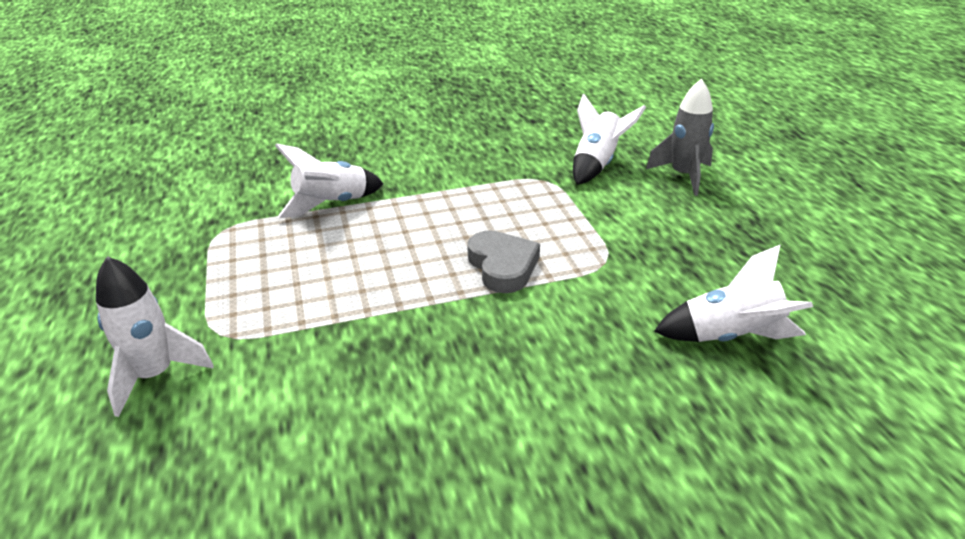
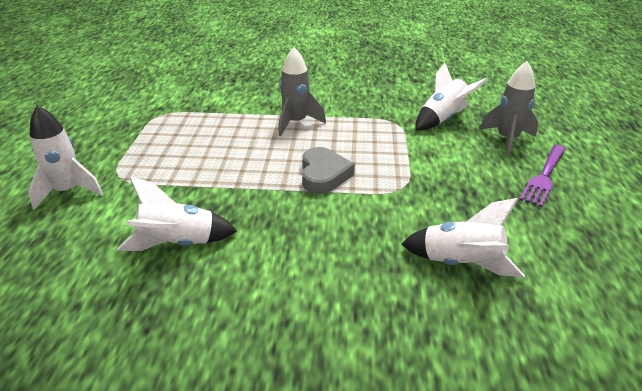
camera: 20 degrees right, 0 degrees up
(332, 204) = (238, 111): white rocket -> white rocket (178, 244)
(421, 204) = (296, 123): none -> grey rocket
(748, 211) = (544, 176): none -> purple fork

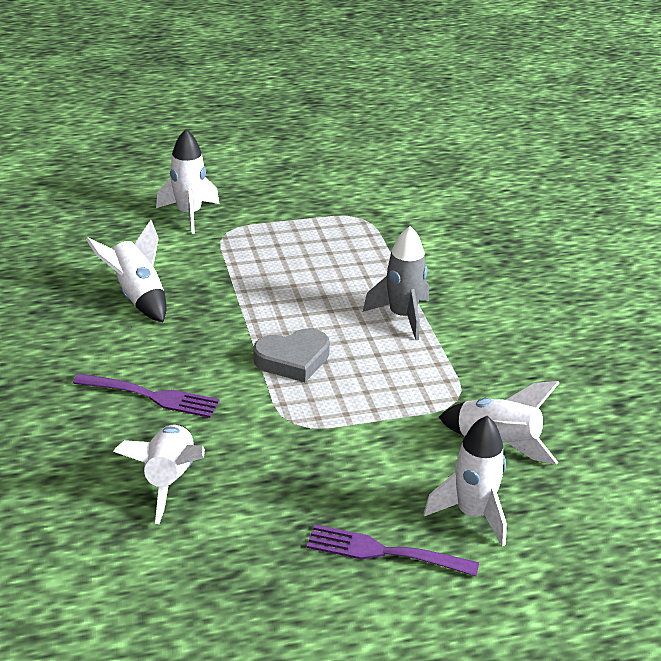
camera: 70 degrees right, 0 degrees up
(340, 258) = (150, 396): none -> purple fork
(507, 139) = (472, 514): grey rocket -> white rocket

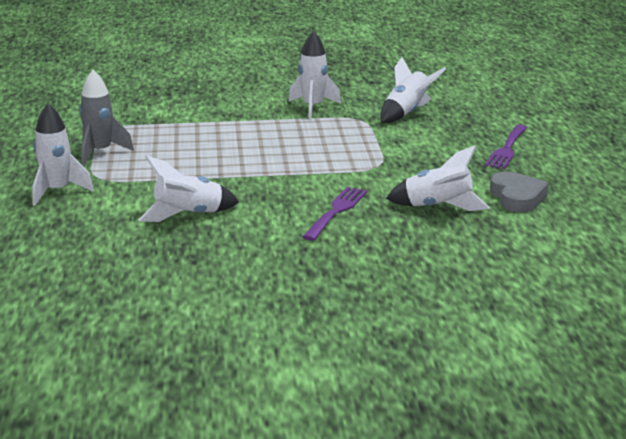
camera: 80 degrees left, 10 degrees down
(293, 360) = (301, 162): grey heart -> grey heart (517, 197)
(402, 316) = (257, 126): grey rocket -> grey rocket (100, 152)
(472, 514) = (472, 125): white rocket -> white rocket (313, 107)

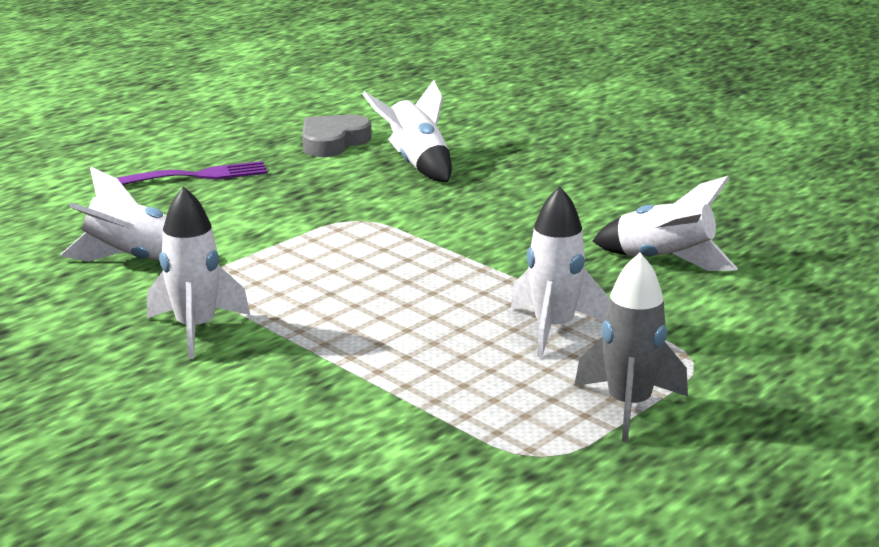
camera: 130 degrees left, 0 degrees up
(57, 191) = (779, 366): white rocket -> white rocket (553, 329)
(336, 212) = (513, 199): purple fork -> none

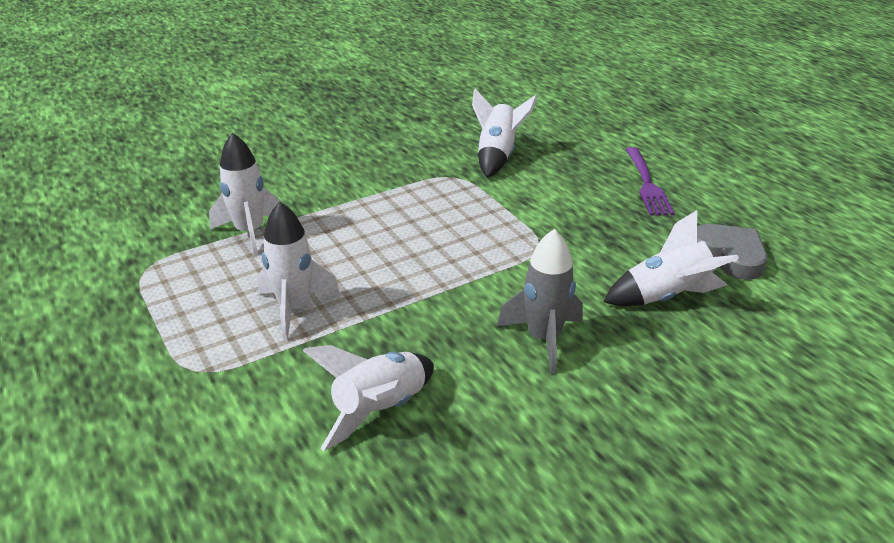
camera: 105 degrees right, 10 degrees up
(196, 329) = (387, 170): white rocket -> white rocket (250, 232)
(628, 406) = (164, 318): grey rocket -> grey rocket (543, 339)

